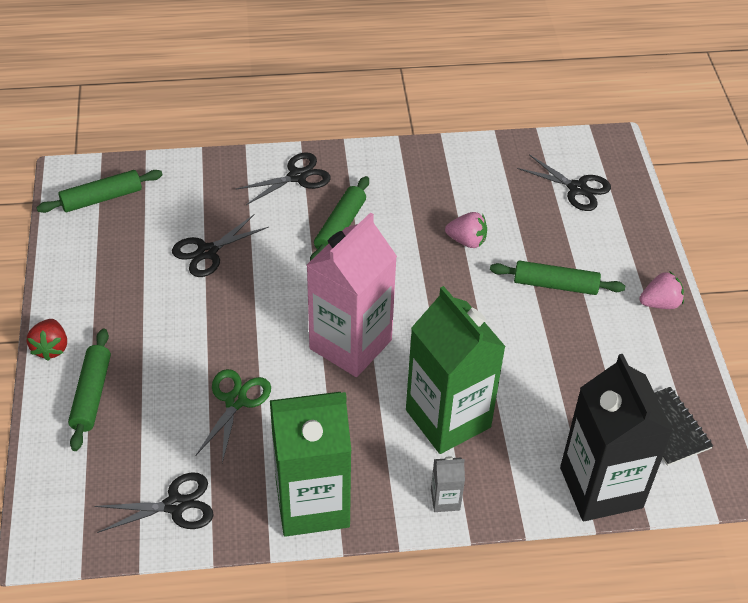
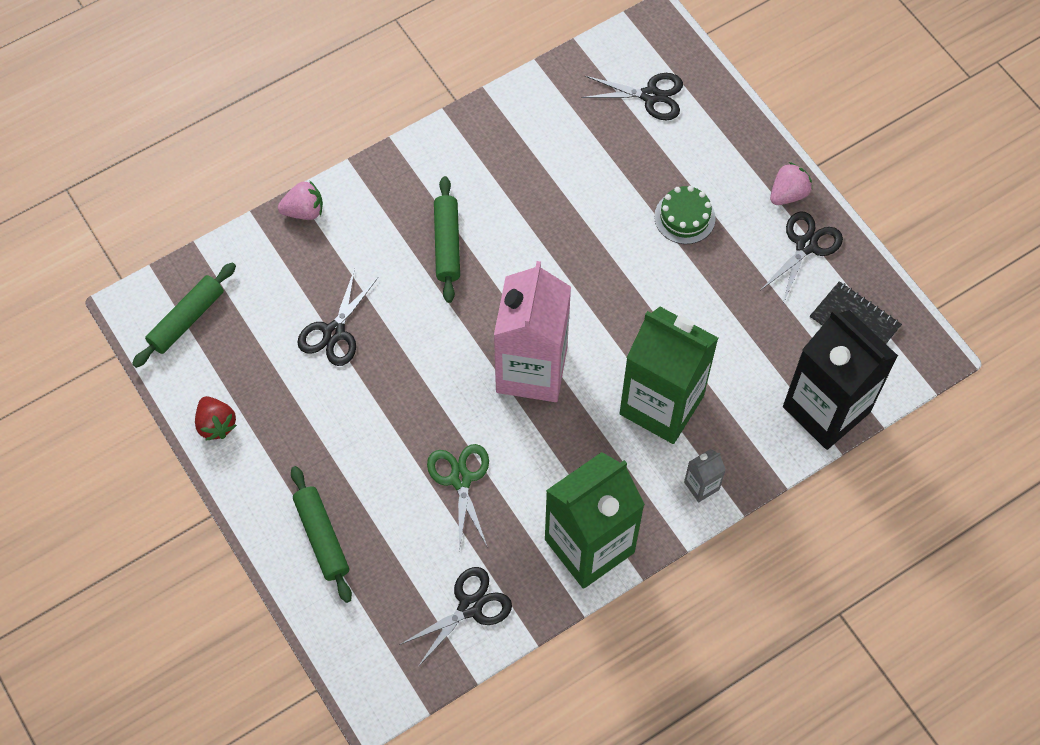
camera: 25 degrees left, 15 degrees up
(51, 348) = (250, 508): red strawberry -> red strawberry (216, 424)
(297, 176) = (370, 204): black scissors -> black scissors (806, 245)
(467, 241) = (577, 205): pink strawberry -> pink strawberry (304, 211)
(555, 285) = (684, 217): green rolling pin -> green cake

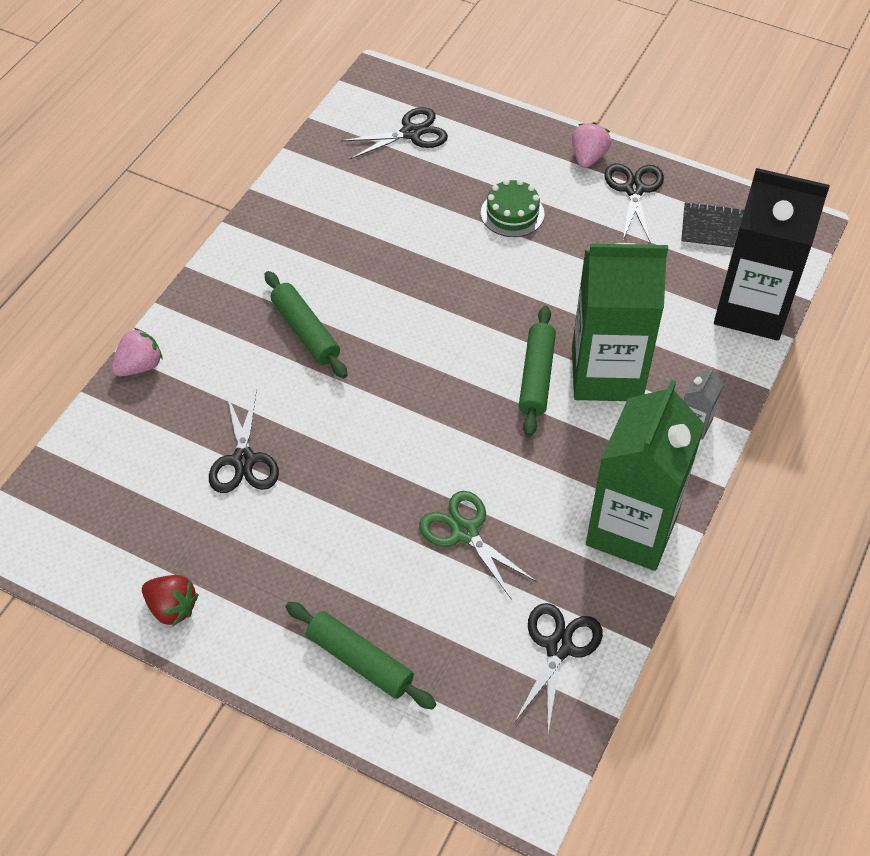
camera: 30 degrees left, 10 degrees down
(186, 319) = (75, 522): green rolling pin -> green rolling pin (536, 377)
(531, 370) = (464, 401): pink carton -> none

